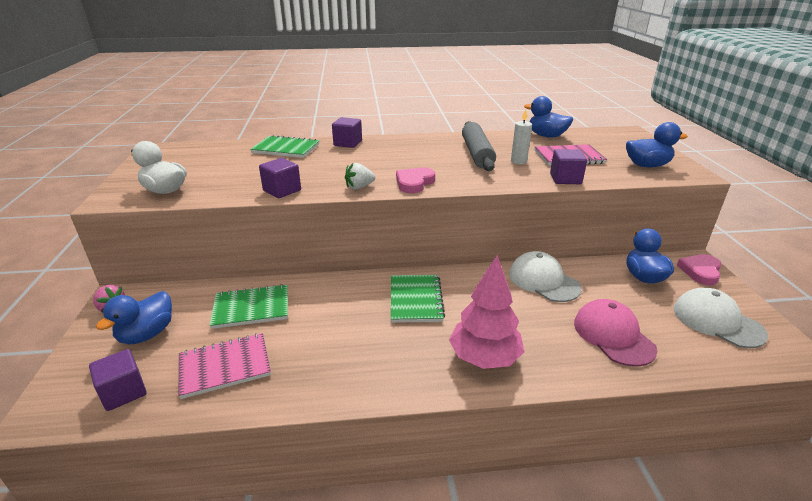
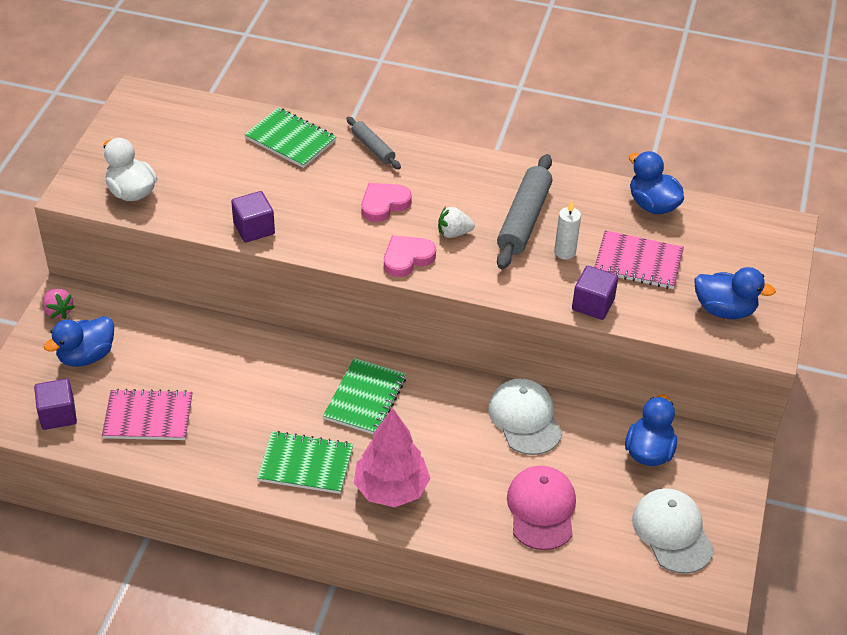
camera: 20 degrees right, 15 degrees up
(251, 308) = (192, 355): green notebook -> green notebook (306, 464)
(348, 143) = (373, 148): purple cube -> grey rolling pin
(359, 187) = (341, 247): white strawberry -> white strawberry (454, 233)
(700, 271) = (728, 467): pink heart -> pink heart (384, 204)

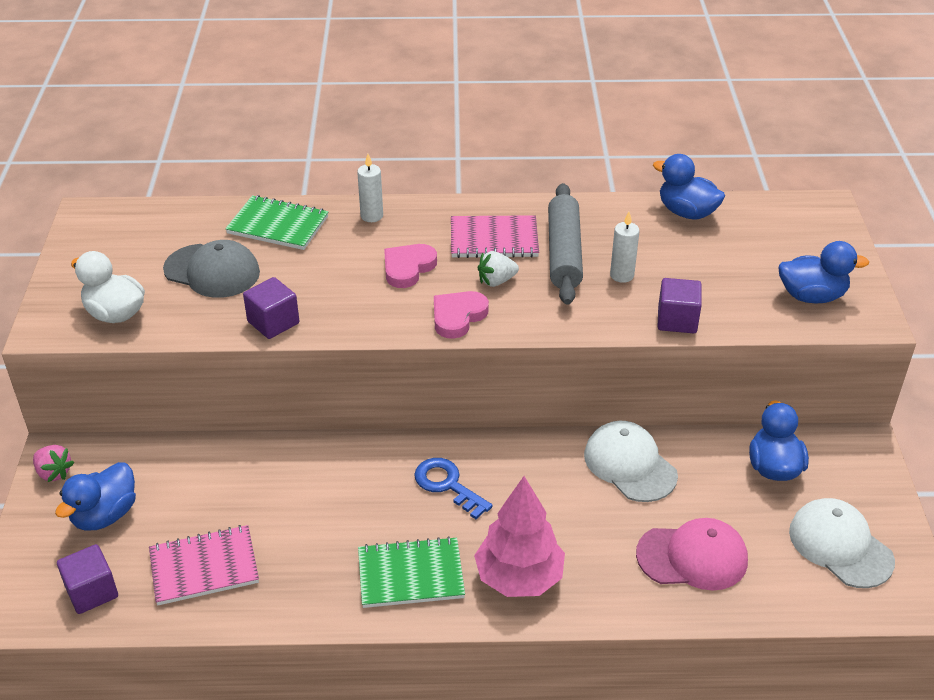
camera: 15 degrees left, 5 degrees down
(221, 171) = (212, 271): none -> grey cap
(365, 398) = (447, 485): green notebook -> blue key
(373, 148) = (372, 216): grey rolling pin -> white candle
(541, 509) = (692, 557): pink cap -> pink cap turned 105 degrees clockwise
(638, 262) = (701, 269): pink notebook -> pink notebook (494, 239)

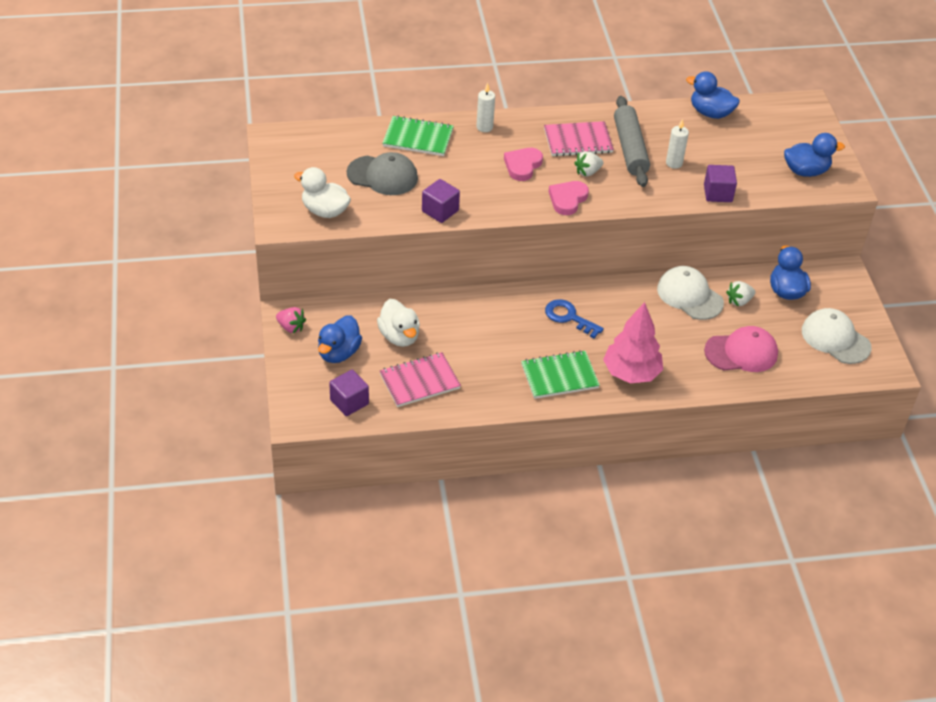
camera: 10 degrees left, 5 degrees up
(198, 497) = (399, 336): none -> white duck
(701, 477) = (739, 301): none -> white strawberry

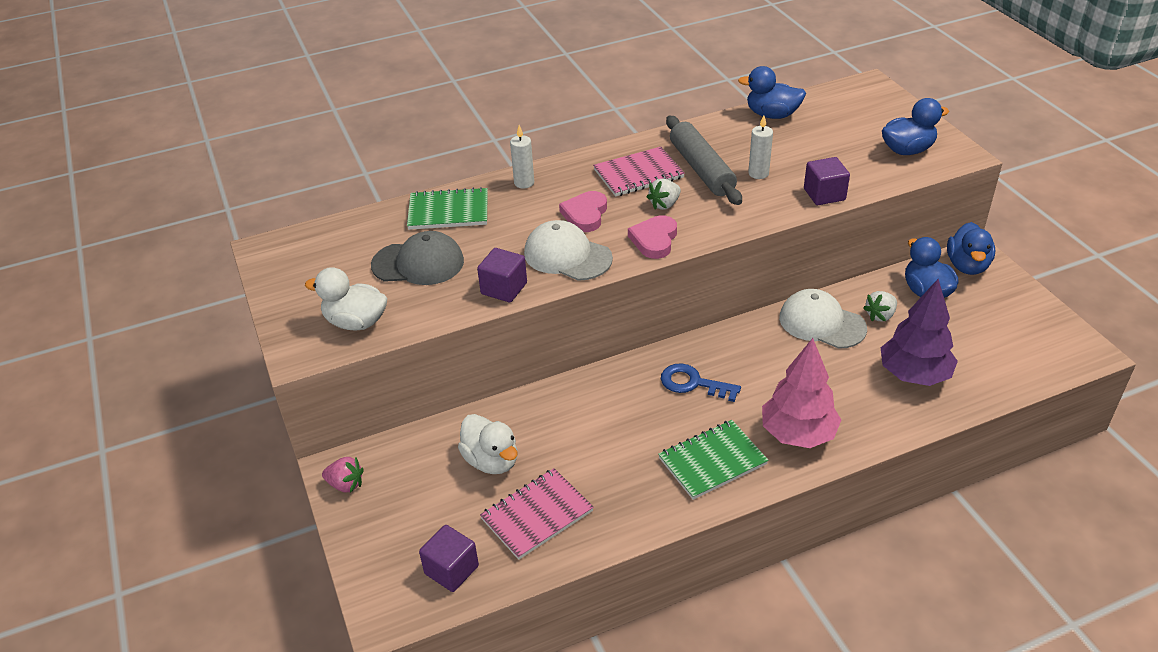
camera: 10 degrees left, 5 degrees down
(338, 353) = (418, 503): blue duck -> blue duck (967, 266)
(741, 352) = (914, 375): pink cap -> purple tree
(835, 339) = (1010, 332): white cap -> white cap (567, 256)

